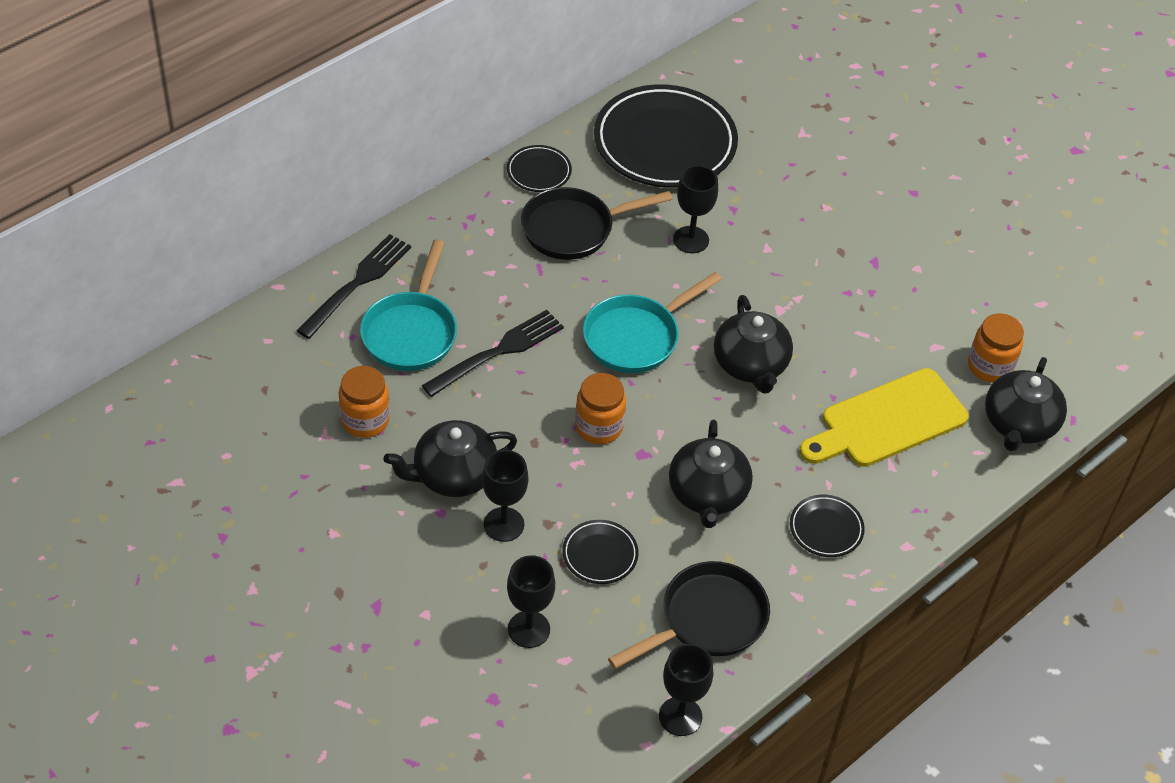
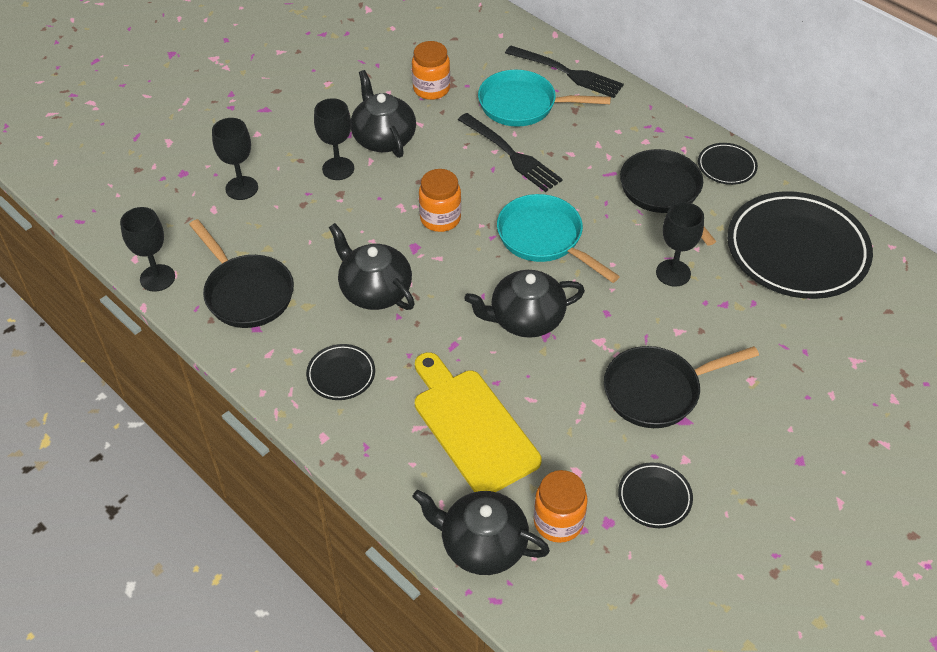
camera: 90 degrees right, 0 degrees up
(600, 554) = (310, 225): black plate -> black plate (654, 497)
(707, 494) = (375, 291): black teapot -> black teapot turned 45 degrees clockwise
(841, 275) = (657, 391): none -> black pan

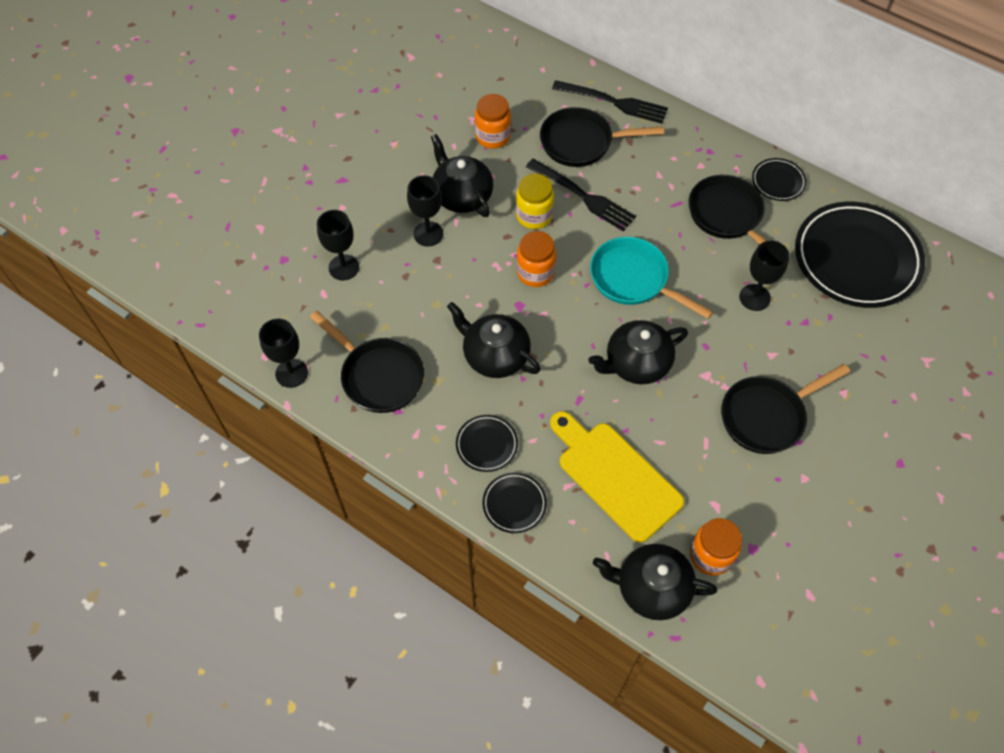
camera: 10 degrees left, 10 degrees up
(454, 166) = (534, 216): none -> yellow jar
(523, 105) = (581, 142): turquoise pan -> black pan
(654, 497) = (786, 518): black plate -> black plate (514, 504)

